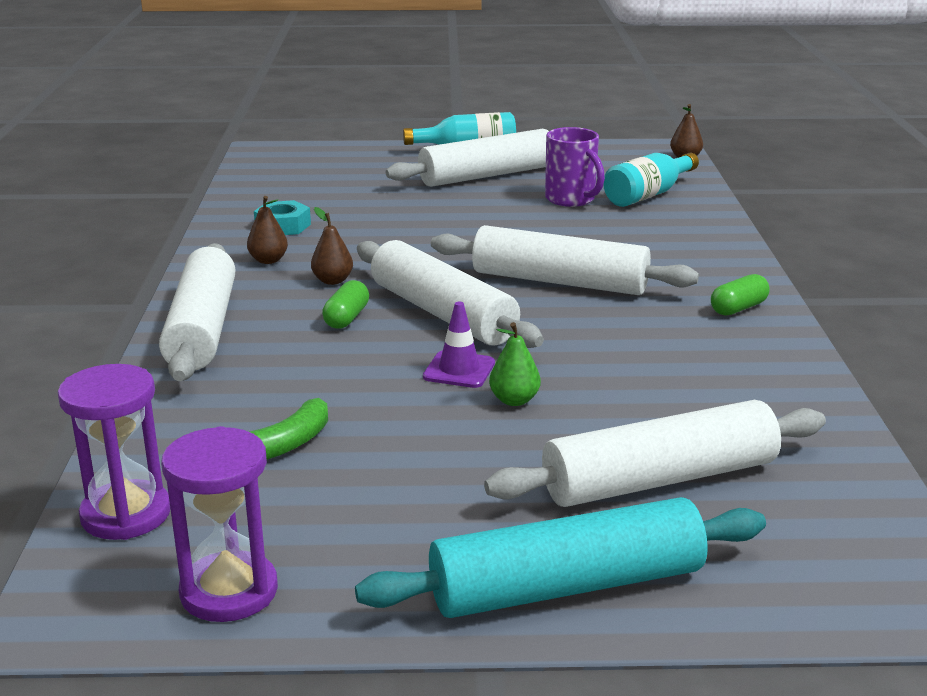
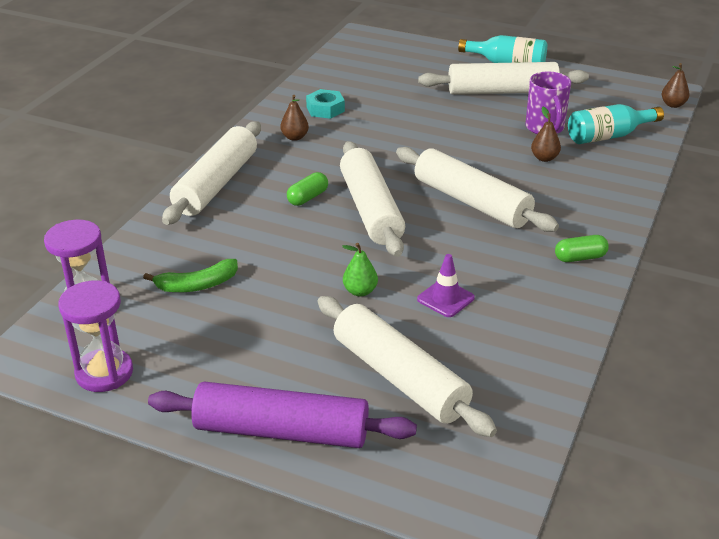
camera: 25 degrees right, 10 degrees up
(332, 281) = (322, 164): brown pear -> brown pear (544, 158)
(459, 370) = (345, 258): purple traffic cone -> purple traffic cone (445, 298)
(566, 586) = (281, 431): turquoise rolling pin -> purple rolling pin
(659, 479) = (399, 377): white rolling pin -> white rolling pin turned 45 degrees clockwise

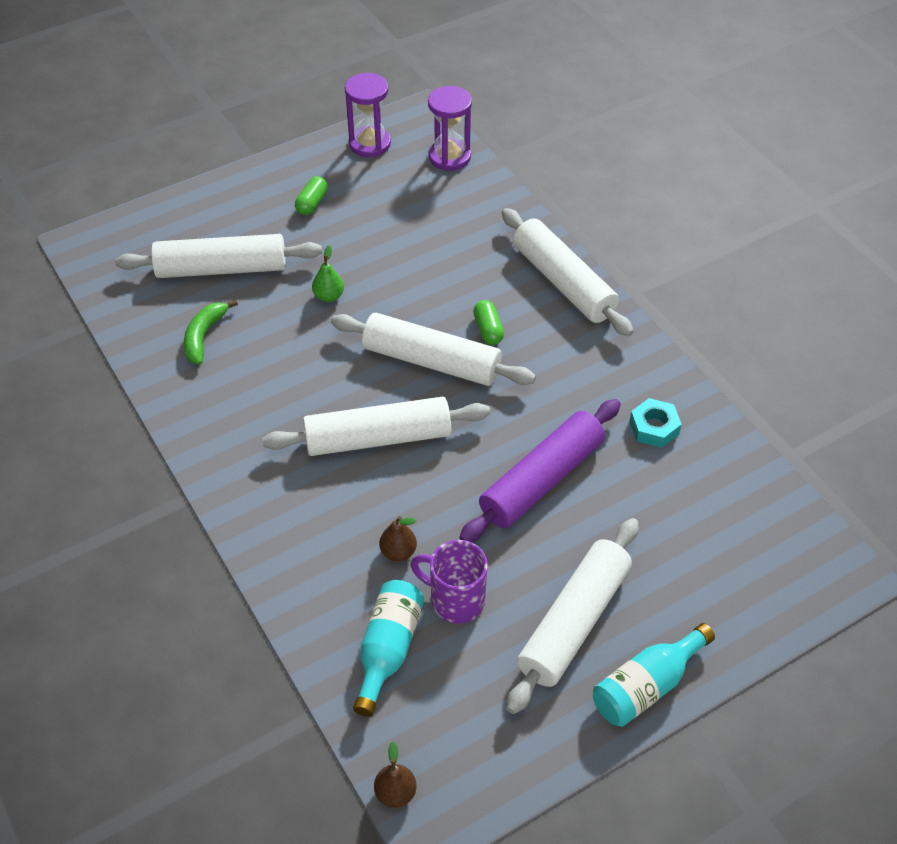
camera: 125 degrees right, 15 degrees up
(197, 285) = (423, 216): green banana -> green banana (204, 336)
(281, 431) = (237, 195): purple rolling pin -> purple rolling pin (542, 480)
(295, 137) = (609, 373): brown pear -> none
(445, 298) = (271, 339): purple traffic cone -> none
(580, 258) = (230, 457): green capsule -> green capsule (312, 203)

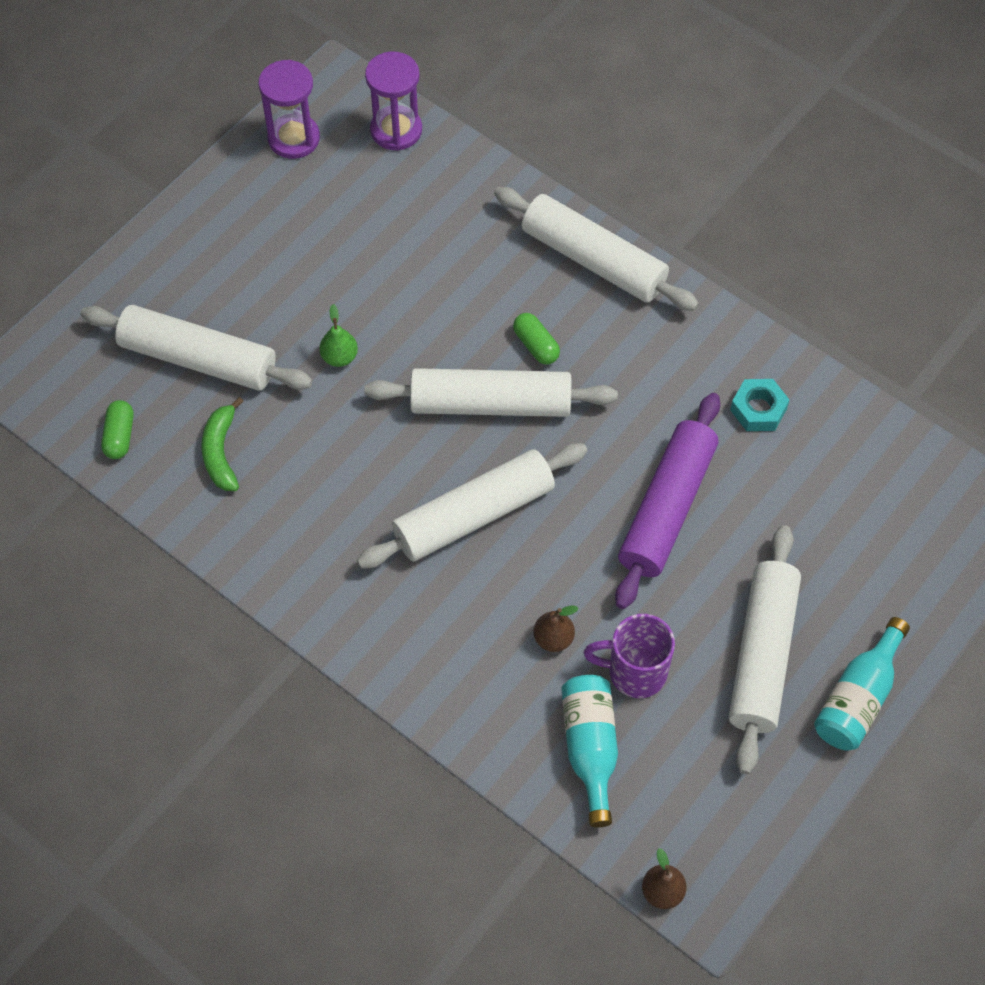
camera: 20 degrees left, 10 degrees up
(222, 268) = (198, 359): white rolling pin -> white rolling pin turned 45 degrees clockwise
(312, 203) = (263, 240): green capsule -> green capsule (119, 436)

